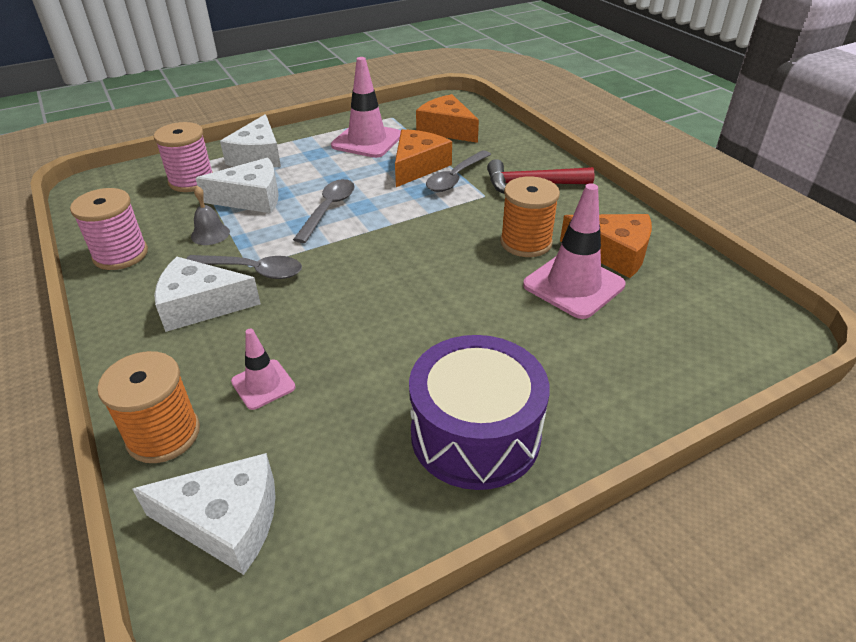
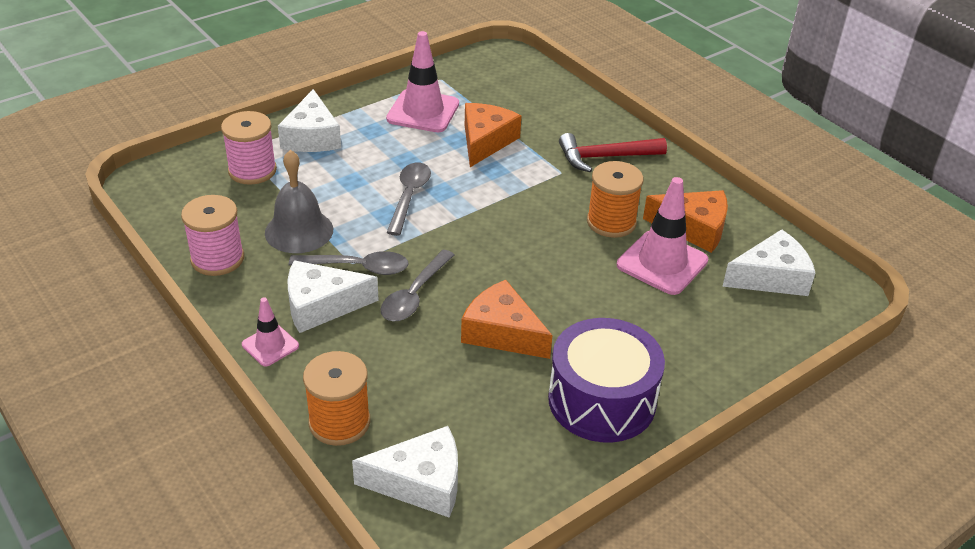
camera: 10 degrees left, 0 degrees up
(210, 234) = (299, 231): grey bell -> grey bell, size x1.78
(251, 198) = (325, 188): white cheese -> white cheese (771, 277)
(263, 384) = (409, 374): pink traffic cone -> pink traffic cone (270, 345)
(446, 129) = (504, 93): orange cheese -> orange cheese (502, 332)
(455, 178) = (528, 153): grey spoon -> grey spoon (415, 294)

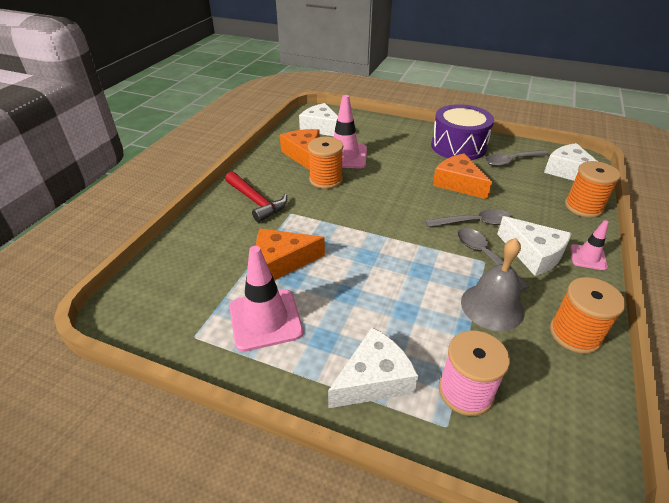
camera: 120 degrees left, 0 degrees up
(217, 259) = (575, 334): pink spool -> orange spool
(409, 197) = (390, 269): grey spoon -> grey spoon (511, 161)
(502, 332) = (458, 183): orange cheese -> orange cheese turned 135 degrees clockwise

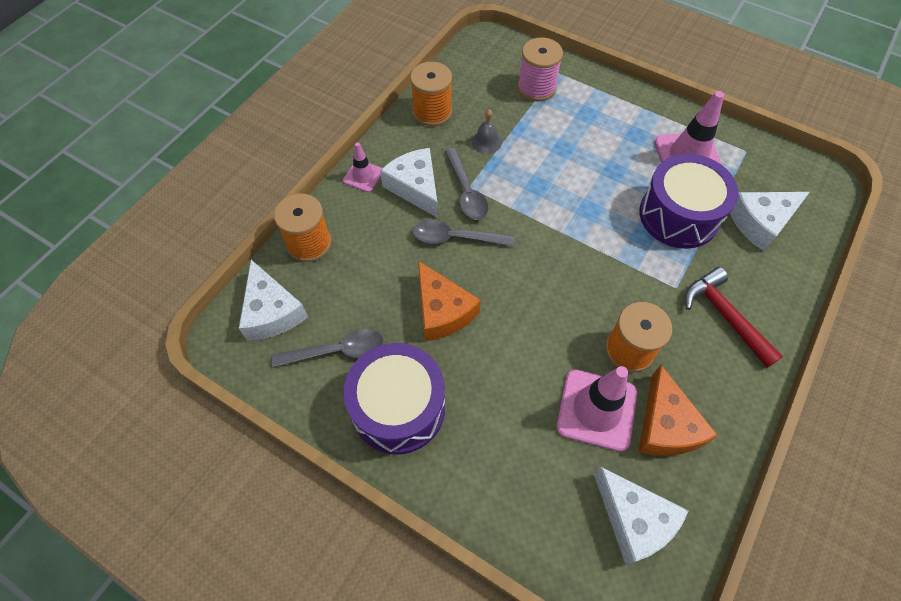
camera: 170 degrees left, 20 degrees up
(282, 261) = (679, 215): orange cheese -> purple drum
(373, 379) = (600, 103): white cheese -> white cheese (761, 222)
(492, 306) = (486, 142): grey bell -> grey bell, size x0.56

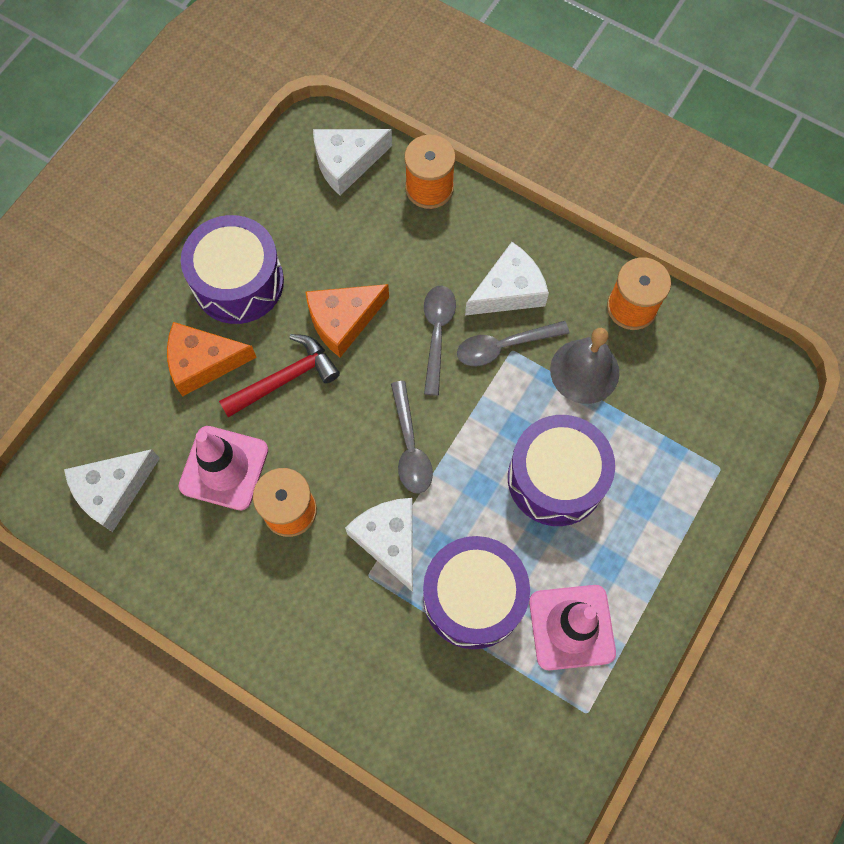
camera: 90 degrees right, 10 degrees up
(337, 351) = (300, 224): grey spoon -> grey spoon (410, 446)
(363, 176) = (524, 234): pink traffic cone -> none
(486, 142) = (584, 371): grey bell -> grey bell, size x1.78
(536, 88) = (687, 438): pink spool -> none
(576, 162) = (556, 478): none -> purple drum
(666, 425) = (202, 536): orange cheese -> orange cheese (203, 362)
(725, 316) = (328, 626): red hammer -> red hammer (285, 379)
(761, 222) = (463, 703): white cheese -> white cheese (389, 540)

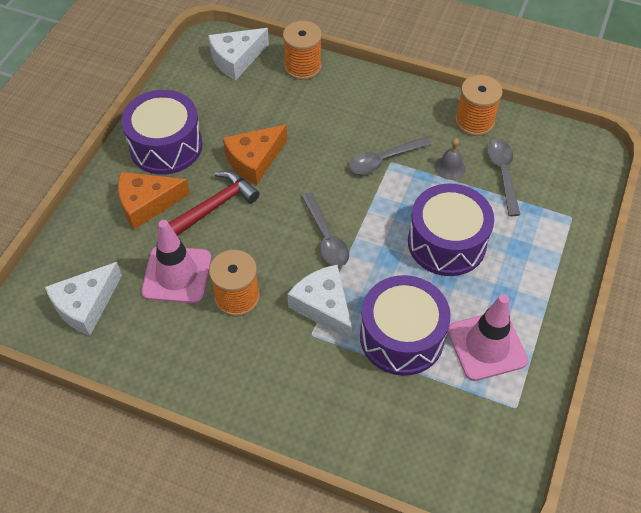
camera: 10 degrees left, 15 degrees down
(437, 334) = (330, 159): grey spoon -> grey spoon (502, 174)
(508, 290) = (378, 123): white cheese -> none
(584, 371) = (450, 167): grey bell -> grey bell, size x0.56

